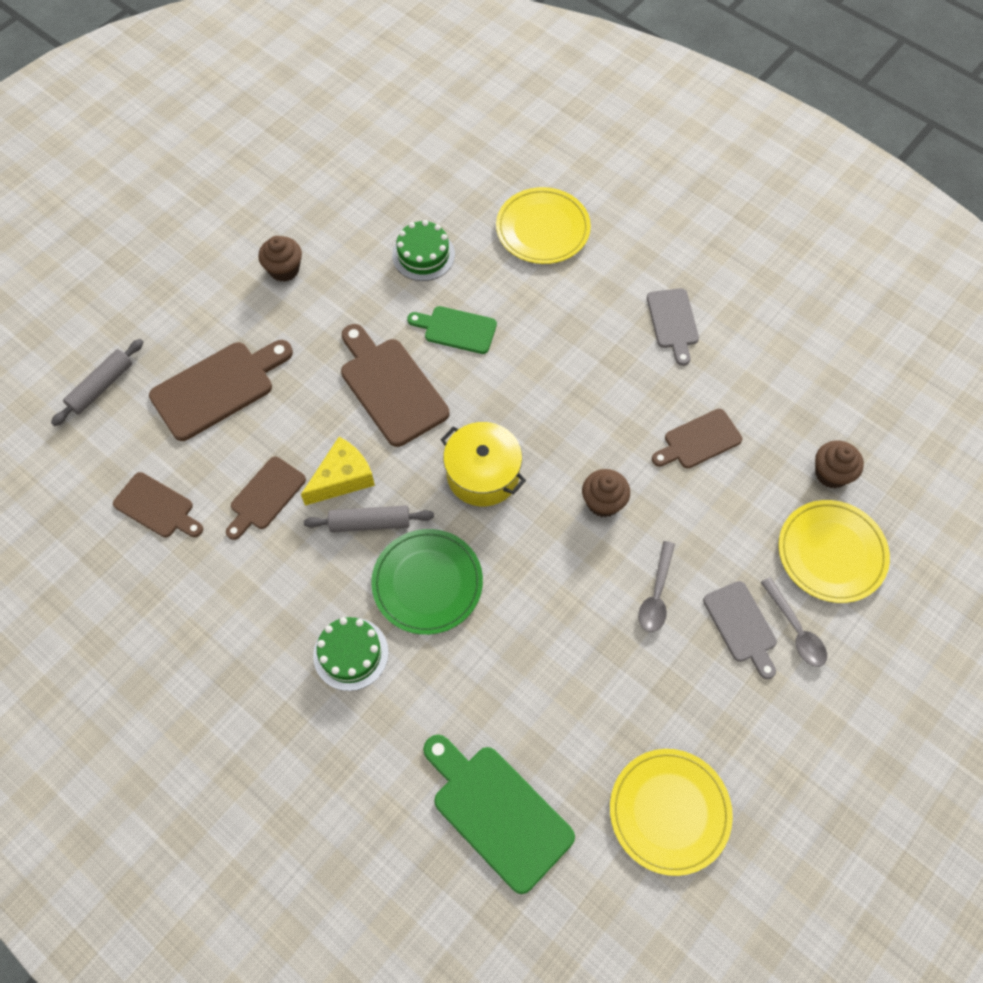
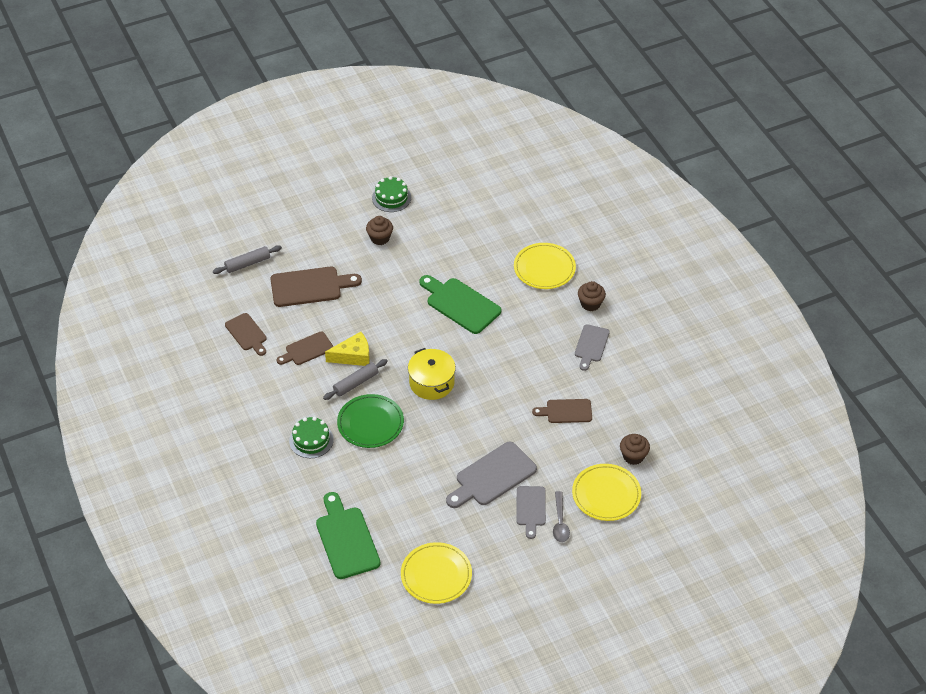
camera: 25 degrees right, 15 degrees down
(370, 523) = (356, 383): grey rolling pin -> grey rolling pin turned 60 degrees counterclockwise
(391, 387) = (406, 320): brown cutting board -> none
(423, 255) = (464, 258): green cake -> green cake (391, 198)
(456, 329) = (460, 304): green cutting board -> green cutting board, size x1.61
(603, 502) = (491, 421): brown cupcake -> brown cupcake (590, 304)
(656, 595) = (492, 476): grey spoon -> grey cutting board

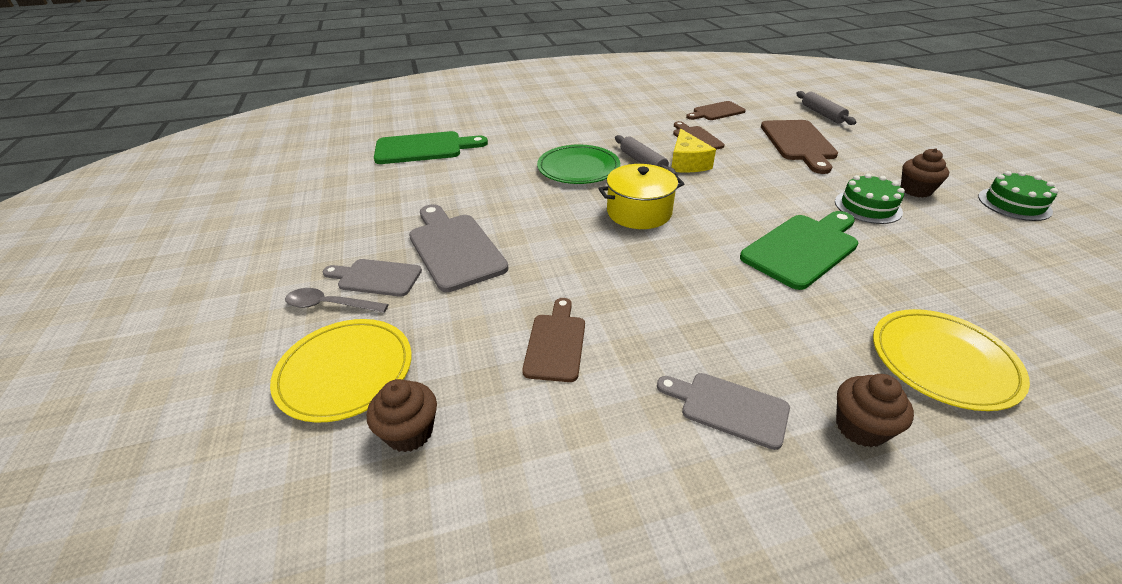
camera: 100 degrees right, 10 degrees down
(311, 440) = (564, 136): green cake -> green cake (867, 207)
(436, 575) = (333, 195): yellow plate -> none

